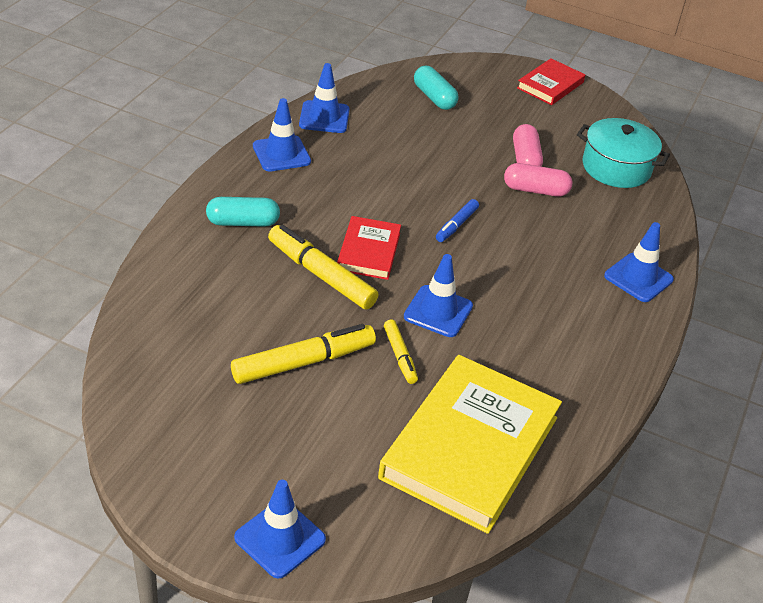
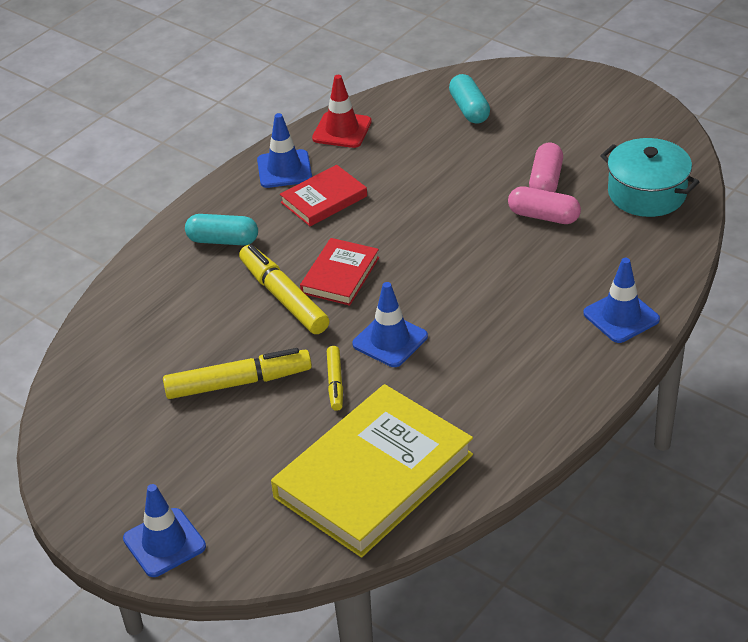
camera: 20 degrees right, 0 degrees up
(324, 117) = (342, 130): blue traffic cone -> red traffic cone
(456, 225) = (442, 251): blue marker -> none
(550, 85) = (608, 96): red book -> red book (324, 199)

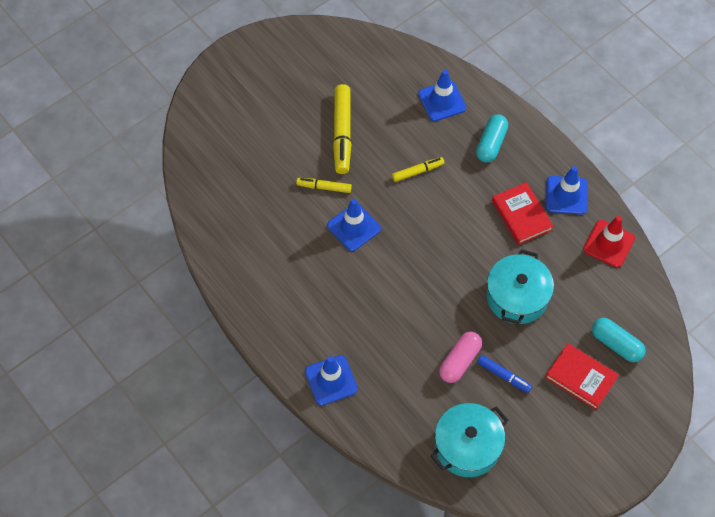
camera: 100 degrees right, 20 degrees up
(164, 543) = (223, 79): blue traffic cone -> blue traffic cone (442, 101)
(284, 297) = (417, 171): yellow marker -> yellow marker, size x0.55
(340, 275) = (431, 210): red book -> red book (581, 377)
(373, 476) = (235, 193): yellow book -> none
(439, 186) = (517, 297): none -> turquoise pot
(469, 109) = (616, 344): turquoise capsule -> turquoise capsule turned 45 degrees clockwise
(546, 181) = (503, 375): pink capsule -> blue marker

